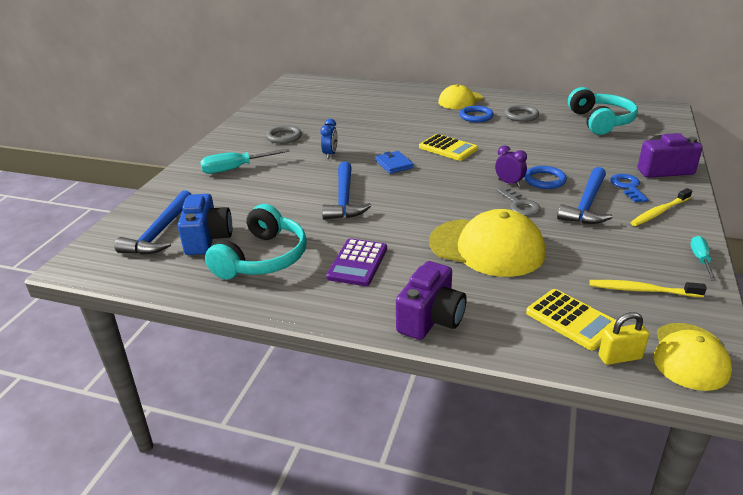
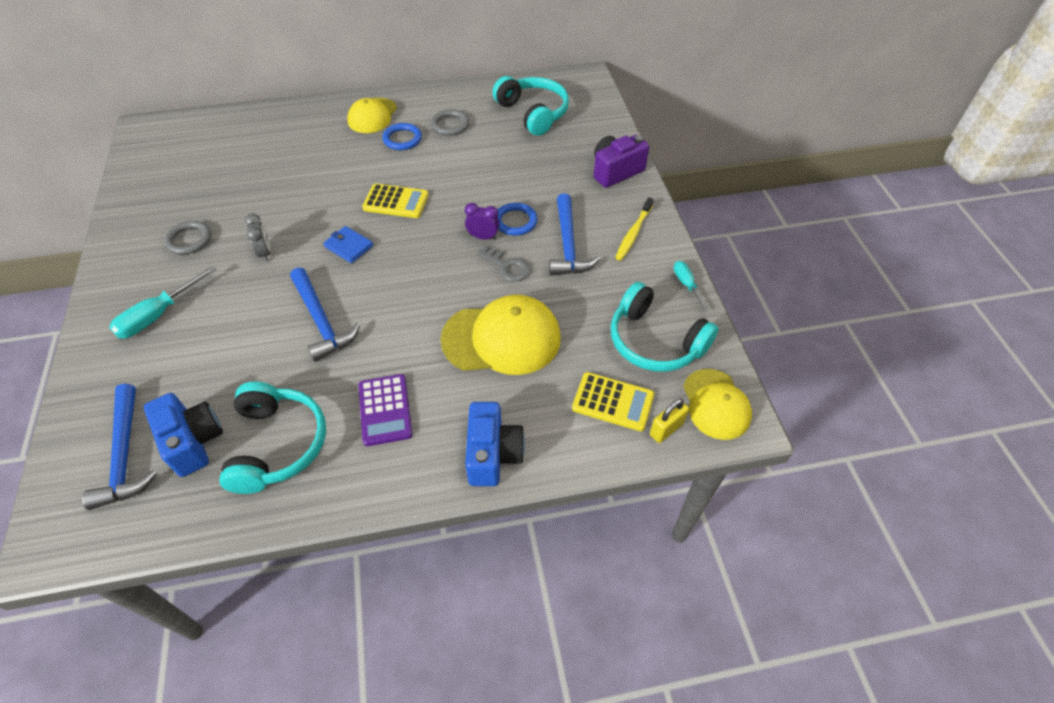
camera: 30 degrees left, 20 degrees up
(330, 154) = (265, 253): blue clock -> grey clock
(431, 319) = (493, 454): purple camera -> blue camera
(627, 187) = (594, 206): blue key -> none
(642, 290) = (654, 341): yellow toothbrush -> turquoise headphones

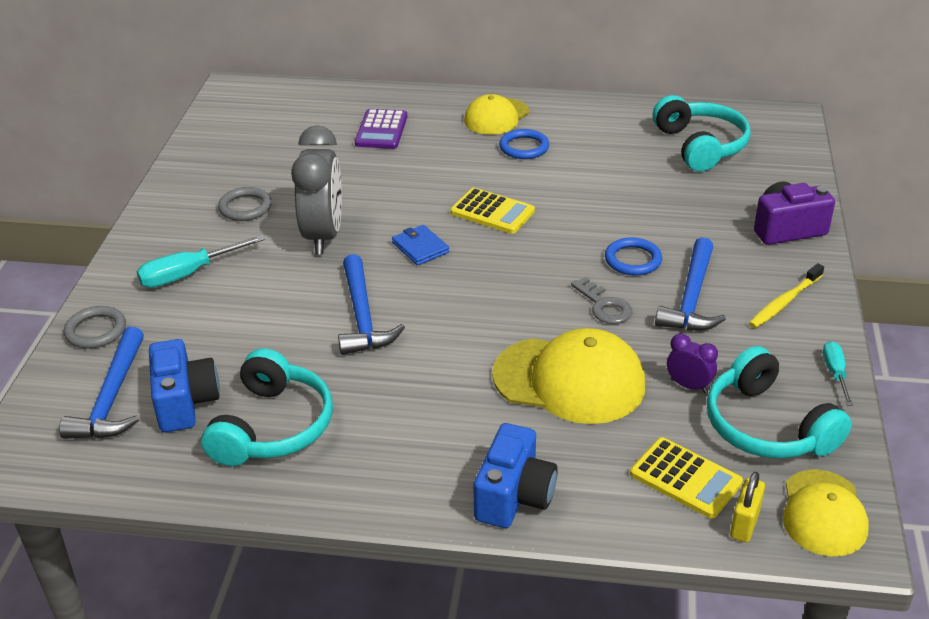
camera: 20 degrees right, 15 degrees down
(265, 253) = (323, 236): grey clock -> grey clock, size x2.16
(385, 410) = (403, 421): purple calculator -> purple calculator (381, 130)
(450, 125) = (588, 142): grey ring -> grey ring (96, 330)
(483, 237) = (586, 269): purple clock -> purple clock (689, 386)
(666, 429) = (744, 524): yellow padlock -> yellow padlock turned 45 degrees counterclockwise

